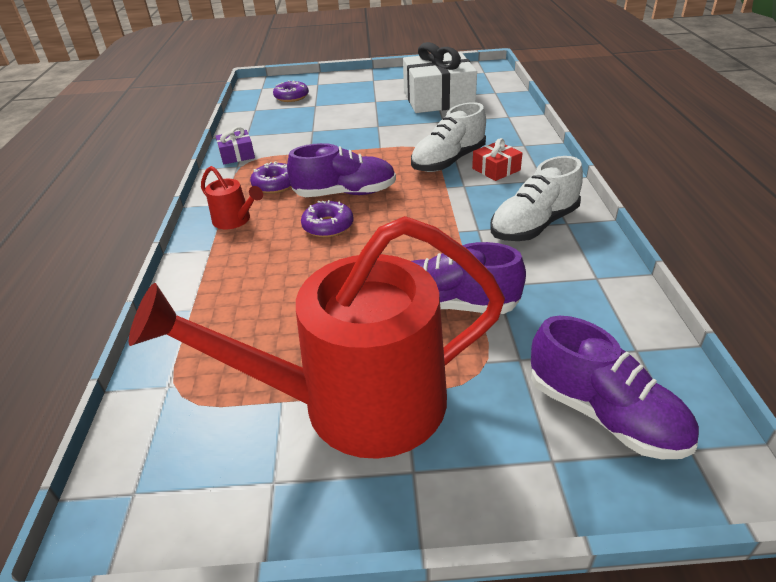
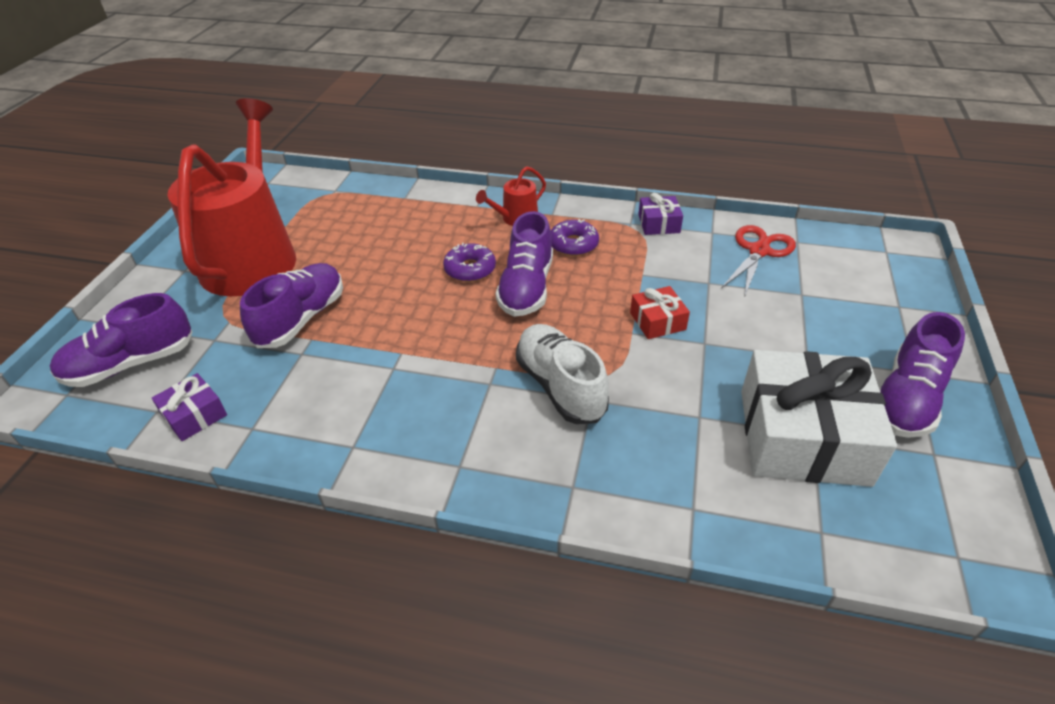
camera: 105 degrees right, 5 degrees up
(269, 119) = (759, 251): none -> red scissors
(291, 97) = (841, 275): purple donut -> none
(394, 81) = (907, 399): none -> purple shoe
(496, 169) = (513, 426): red gift -> red gift (657, 321)
(534, 225) = (368, 415): white shoe -> none
(616, 319) = (194, 415): none -> purple gift

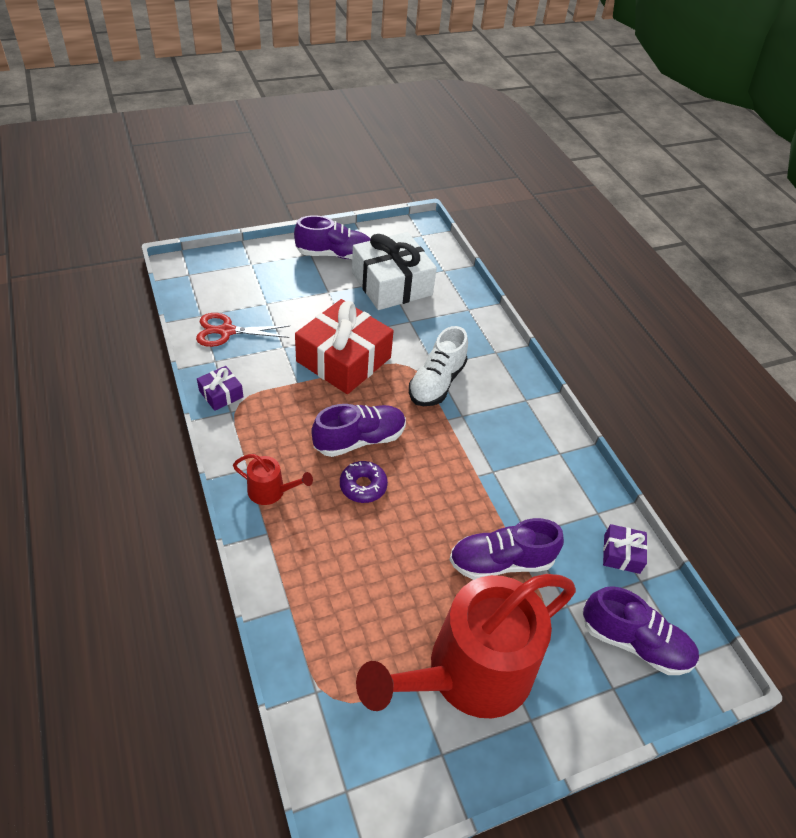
camera: 130 degrees left, 5 degrees up
(573, 244) = (285, 435): purple donut -> none
(657, 321) = (343, 359): red gift -> red gift, size x2.22

